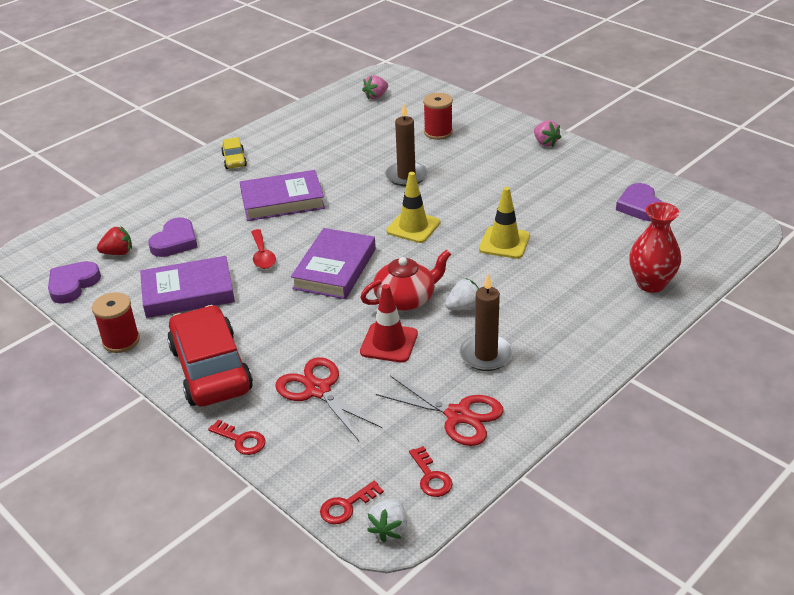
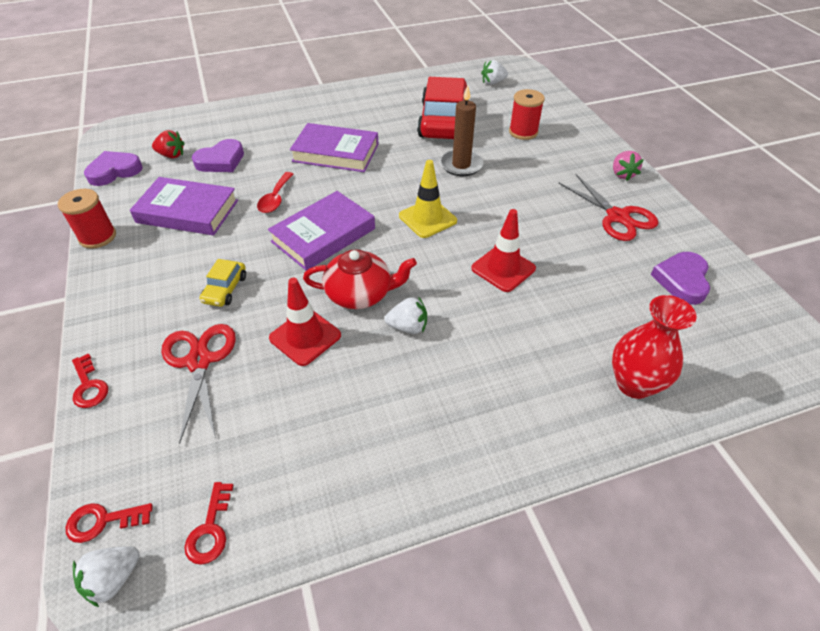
camera: 25 degrees right, 10 degrees up
(211, 369) = (135, 295): red car -> red car (444, 121)
(234, 160) = (329, 104): yellow car -> yellow car (225, 289)
(376, 96) = (493, 82): pink strawberry -> white strawberry
(458, 415) = (300, 460): red scissors -> red scissors (617, 217)
(486, 355) = (386, 395): brown candle -> none
(504, 243) = (503, 268): yellow traffic cone -> red traffic cone

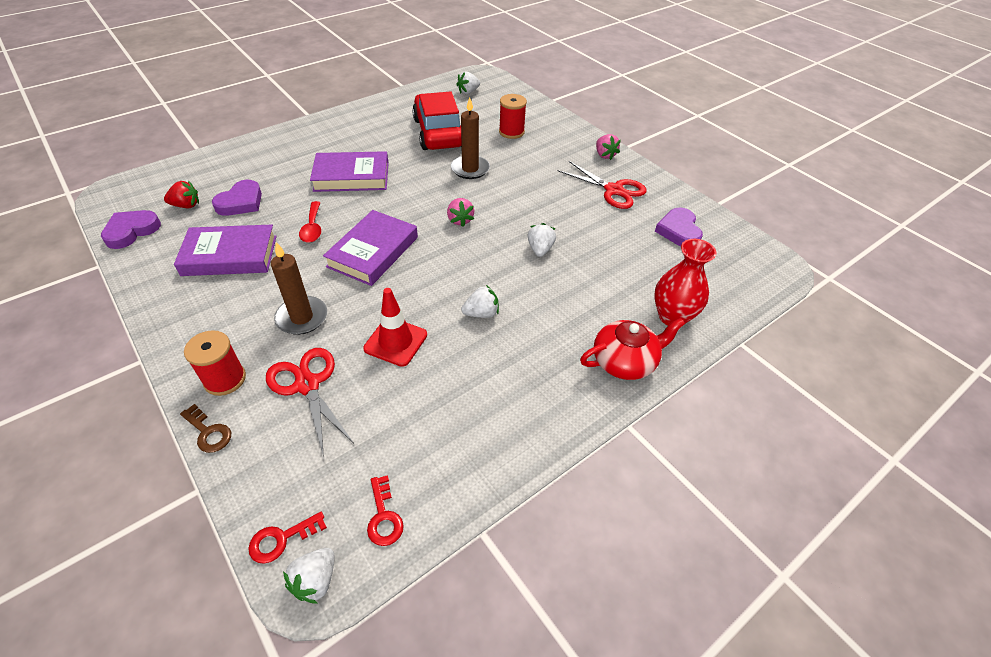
camera: 20 degrees left, 0 degrees up
(89, 386) = (208, 432): red key -> brown key
(98, 237) = (146, 297): red spool -> red spool (225, 379)
(225, 289) = (302, 317): yellow car -> brown candle
(360, 293) = (428, 295): red teapot -> red teapot (625, 361)
(427, 218) = (460, 220): yellow traffic cone -> pink strawberry
(503, 268) = (540, 249): red traffic cone -> white strawberry

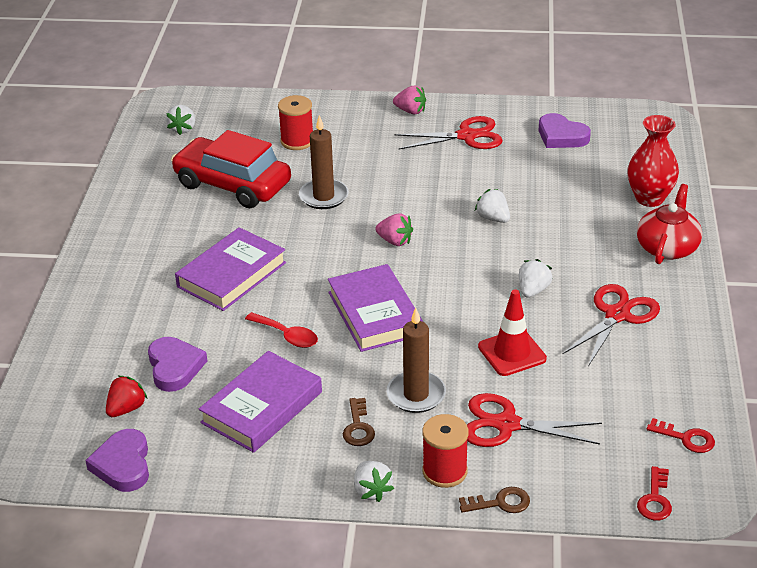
camera: 45 degrees left, 10 degrees down
(242, 309) = (358, 427): none -> brown key
(315, 580) = (708, 495): white strawberry -> white strawberry (372, 491)
(503, 378) = (617, 315): none -> red scissors

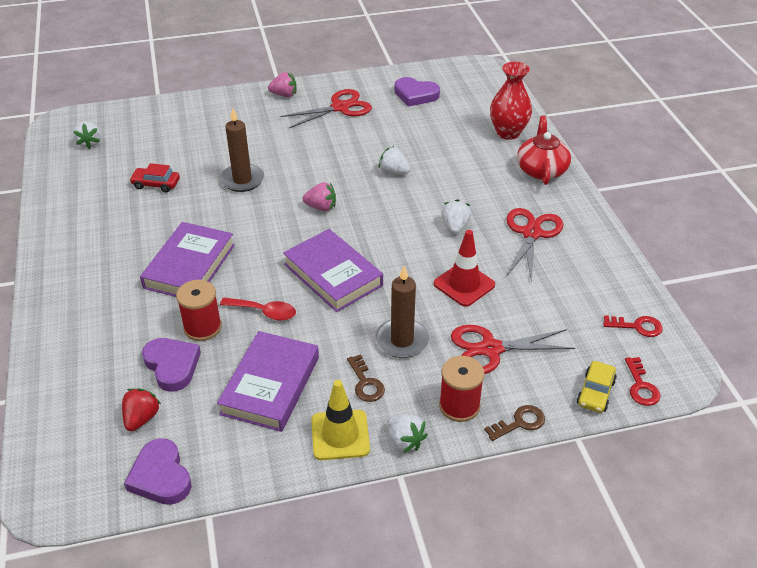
camera: 20 degrees left, 5 degrees up
(232, 184) = (156, 184): red car -> red car, size x0.44
(297, 141) = (198, 136): red spool -> red spool (202, 327)
(309, 469) = (340, 435): none -> yellow traffic cone
(599, 493) = (595, 392): none -> yellow car

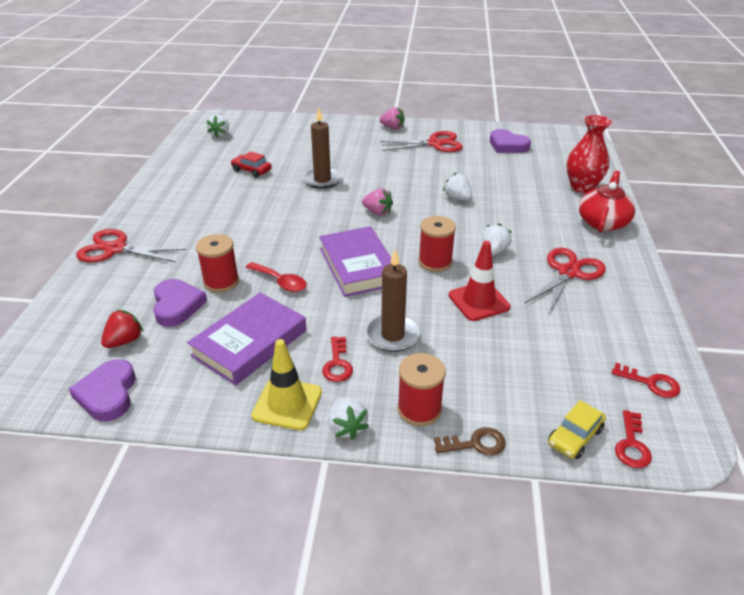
camera: 20 degrees right, 5 degrees down
(190, 266) = (240, 233): purple book -> none
(366, 383) = (337, 364): brown key -> red key
(405, 252) = (435, 262): none -> red spool
(490, 349) = (478, 365): red scissors -> red scissors (115, 249)

